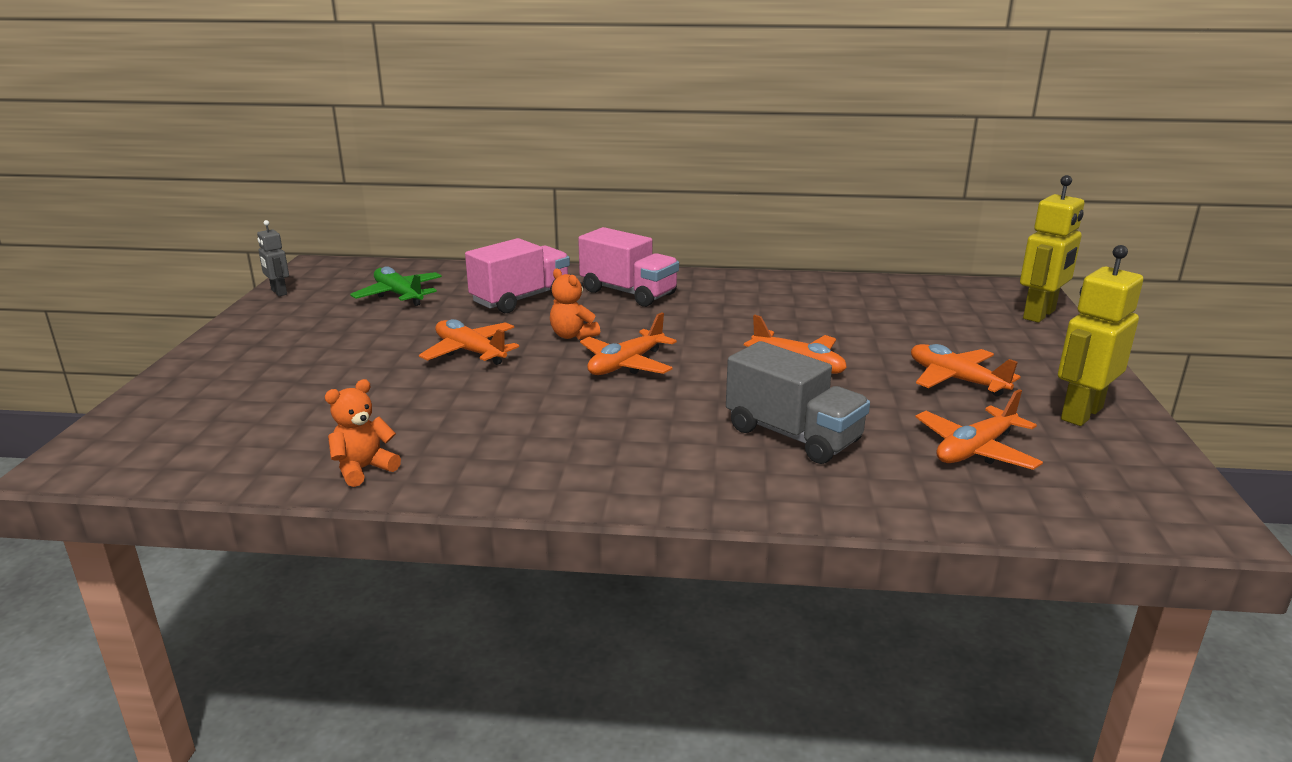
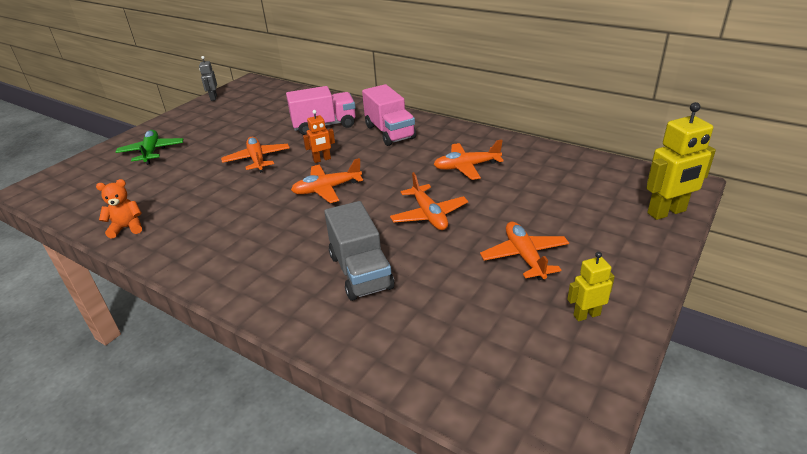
camera: 30 degrees right, 10 degrees up
(399, 295) = (266, 110): green plane -> green plane (152, 152)
(572, 335) = (322, 159): orange teddy bear -> orange robot
(975, 450) = (465, 322): orange plane -> orange plane (466, 167)
(1080, 413) = (586, 315): yellow robot -> yellow robot, size x0.56

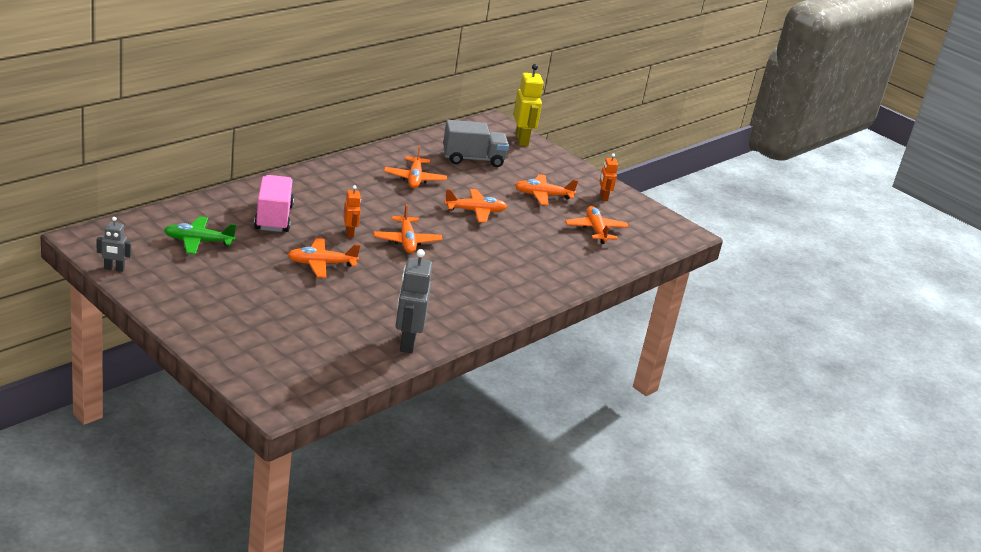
camera: 85 degrees left, 5 degrees down
(127, 228) = (407, 343): orange teddy bear -> grey robot
(152, 152) = (246, 322): green plane -> green plane (198, 241)
(361, 272) = (530, 251): grey truck -> grey truck (473, 159)
(390, 132) = (321, 191): pink truck -> none
(468, 323) = (596, 230): none -> orange plane
(586, 315) = (603, 197): yellow robot -> orange robot

